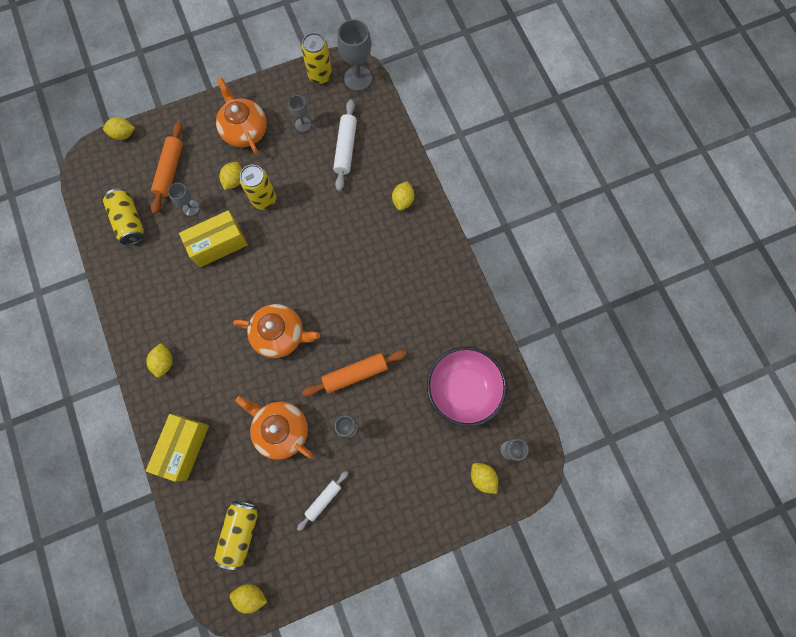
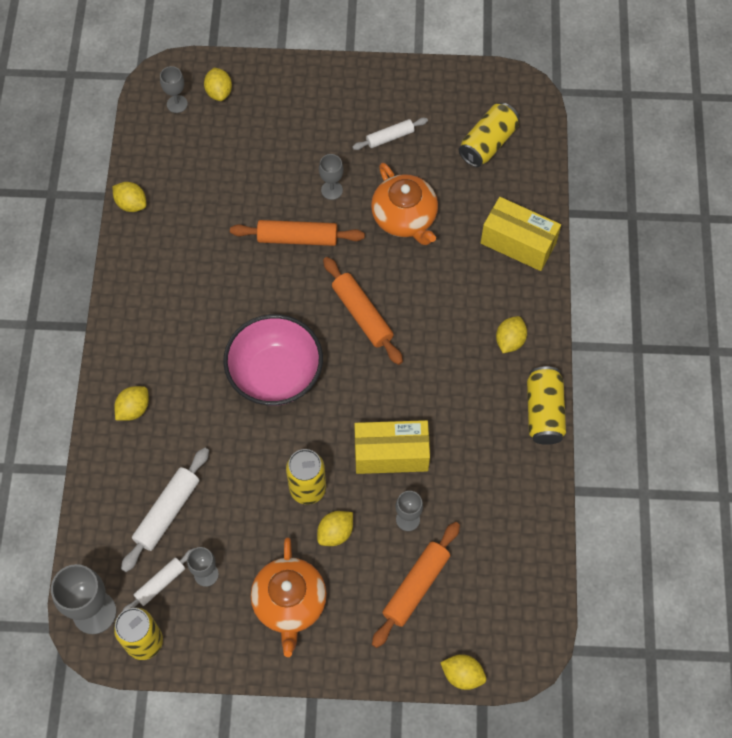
camera: 155 degrees left, 10 degrees down
(129, 222) = (495, 536): yellow can -> yellow can (544, 412)
(184, 447) = (518, 243): yellow box -> yellow box turned 75 degrees clockwise
(251, 595) = (498, 89): yellow lemon -> yellow lemon (131, 204)
(280, 334) = (362, 314): orange teapot -> orange rolling pin
(328, 109) = (160, 583): none -> white rolling pin
(463, 389) = (189, 176): pink bowl -> pink bowl (275, 374)

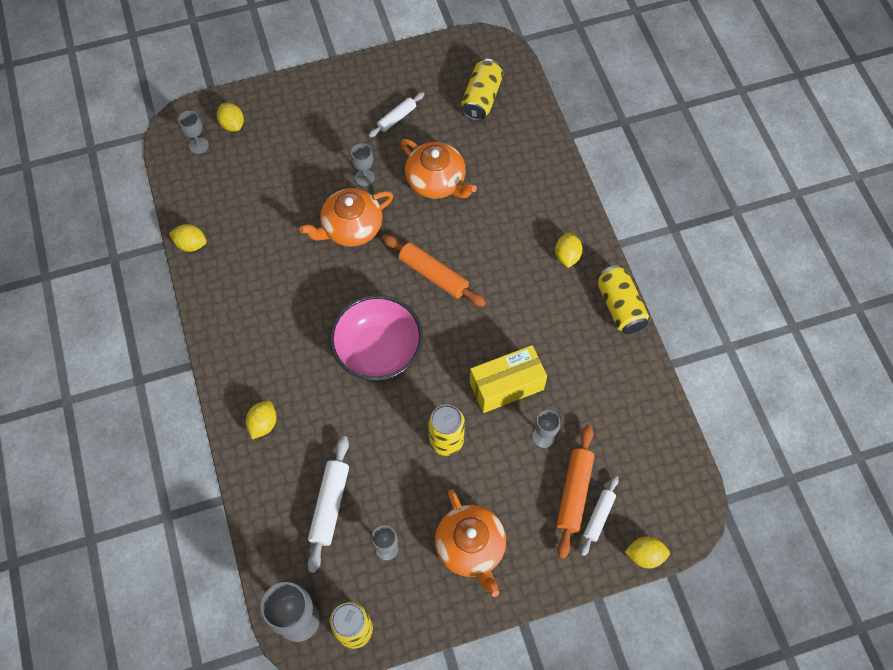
camera: 20 degrees left, 0 degrees up
(160, 583) = (348, 571): white rolling pin -> white rolling pin (598, 517)
(297, 238) = (351, 227): orange rolling pin -> orange teapot
(335, 533) = (486, 471): yellow lemon -> none
(518, 243) = (540, 173): yellow box -> none

